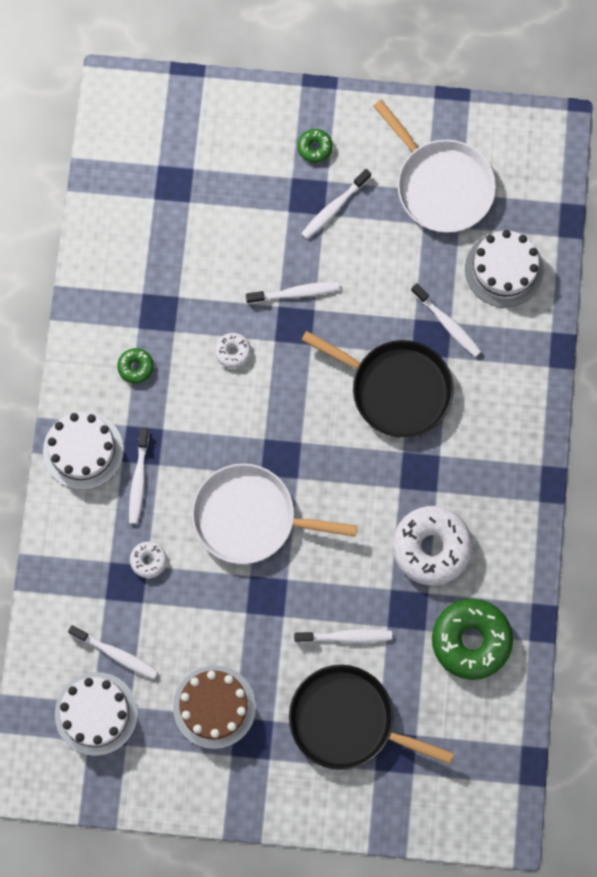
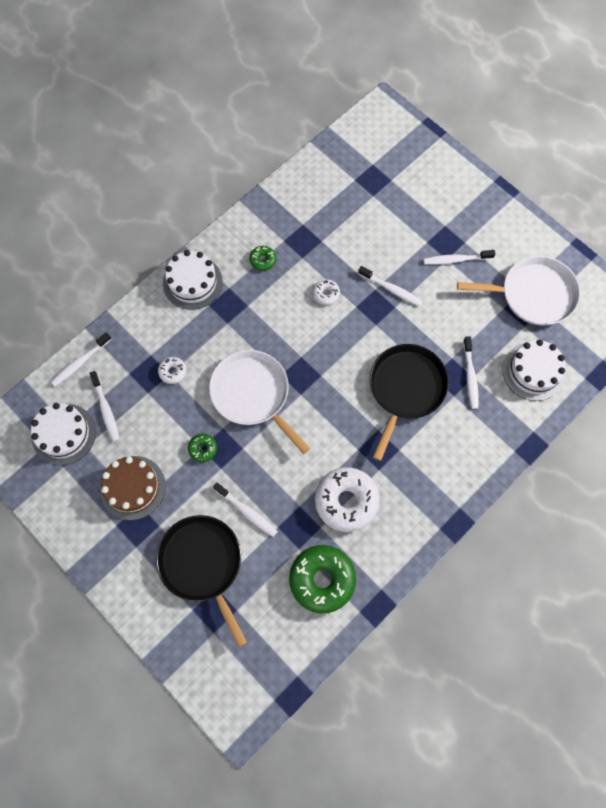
camera: 40 degrees right, 5 degrees down
(139, 480) = (208, 322): white toothbrush -> white toothbrush (80, 362)
(315, 148) = (473, 219): green donut -> green donut (203, 449)
(396, 389) = (405, 389): black pan -> black pan turned 135 degrees counterclockwise
(441, 185) = (533, 294): white pan -> white pan turned 90 degrees counterclockwise

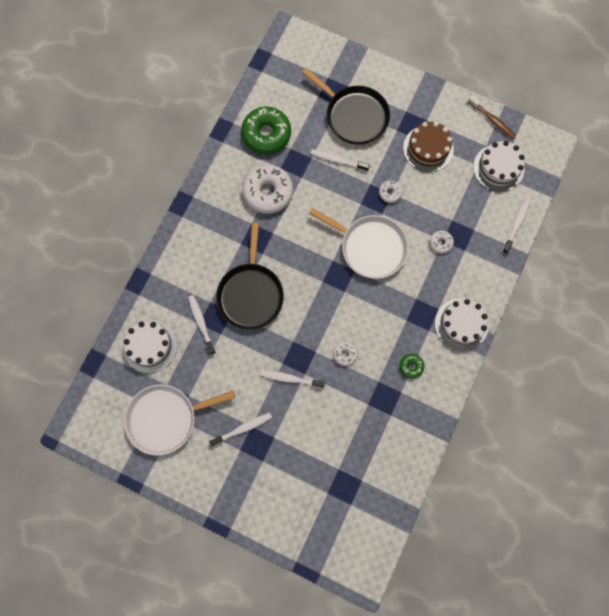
camera: 160 degrees right, 5 degrees up
(38, 496) = (492, 120): none -> brown toothbrush
(106, 409) = (477, 196): white toothbrush -> none
(203, 449) = (390, 193): green donut -> white donut

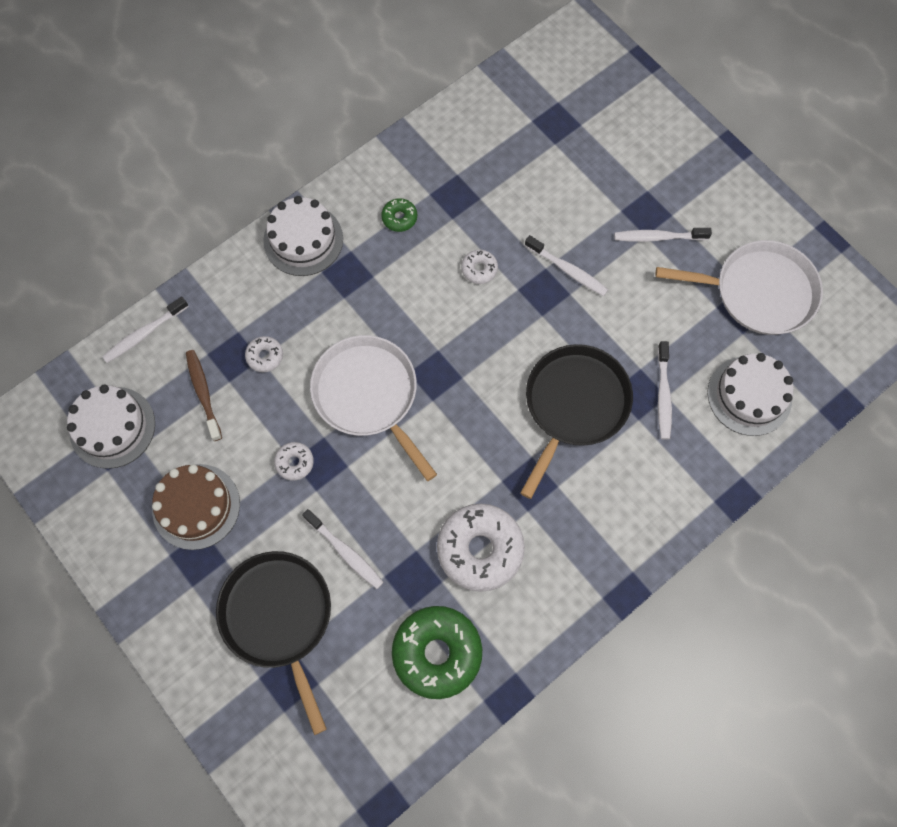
camera: 155 degrees left, 5 degrees down
(492, 120) = (70, 507): brown toothbrush -> brown toothbrush (203, 393)

